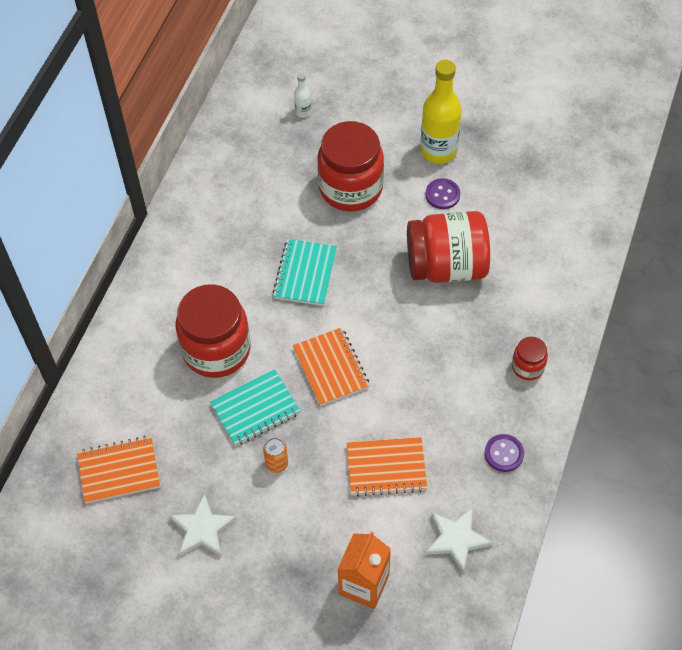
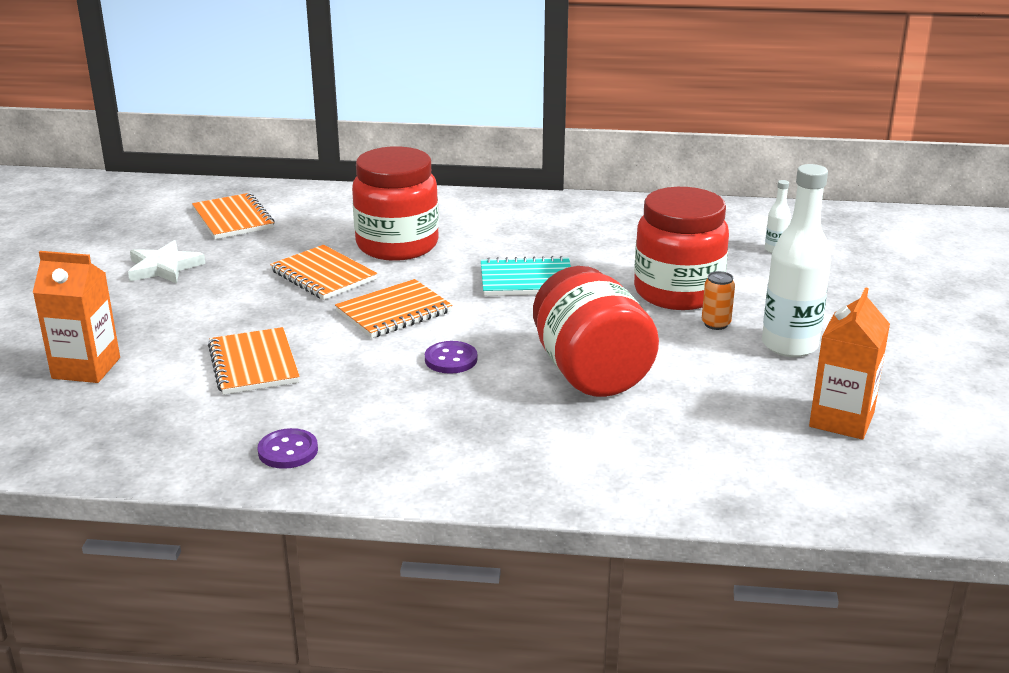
camera: 75 degrees right, 30 degrees down
(255, 409) = (323, 275): turquoise notebook -> orange notebook
(277, 464) = (251, 296): orange can -> orange can (716, 324)
(438, 151) = (789, 345): yellow bottle -> white bottle
(442, 195) = (713, 357): purple button -> purple button (451, 359)
(456, 539) = (148, 426): white star -> none
(527, 367) = (443, 457): red jar -> none
(528, 156) = (841, 420): none -> orange carton

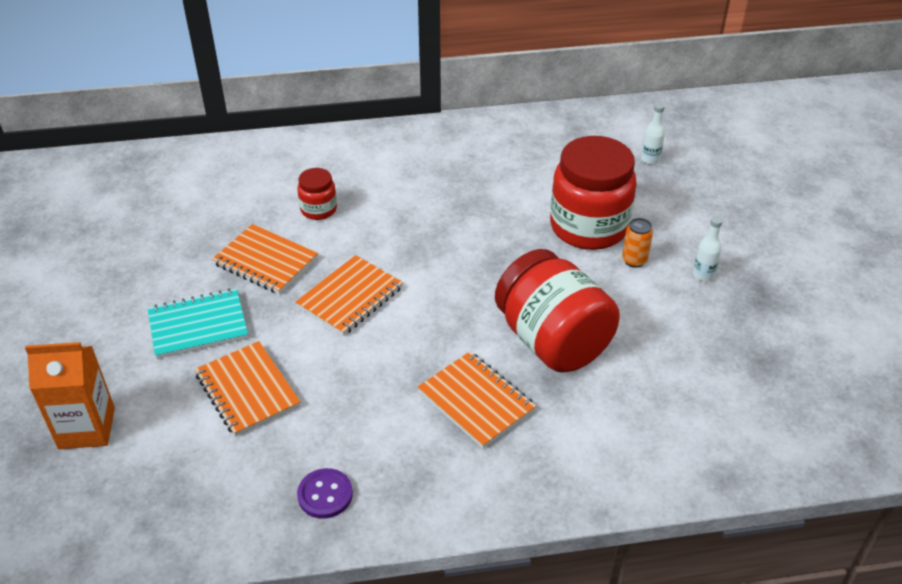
camera: 15 degrees left, 15 degrees up
(164, 267) = (106, 277): white star -> none
(233, 219) = (147, 200): orange notebook -> orange notebook (476, 401)
(397, 245) = (318, 209): red jar -> red jar, size x0.47
(451, 359) = (425, 348): purple button -> none
(527, 280) = (453, 235): turquoise notebook -> turquoise notebook (198, 326)
(789, 345) = (703, 275): white bottle -> white bottle, size x0.45
(841, 420) = (775, 356): orange carton -> none

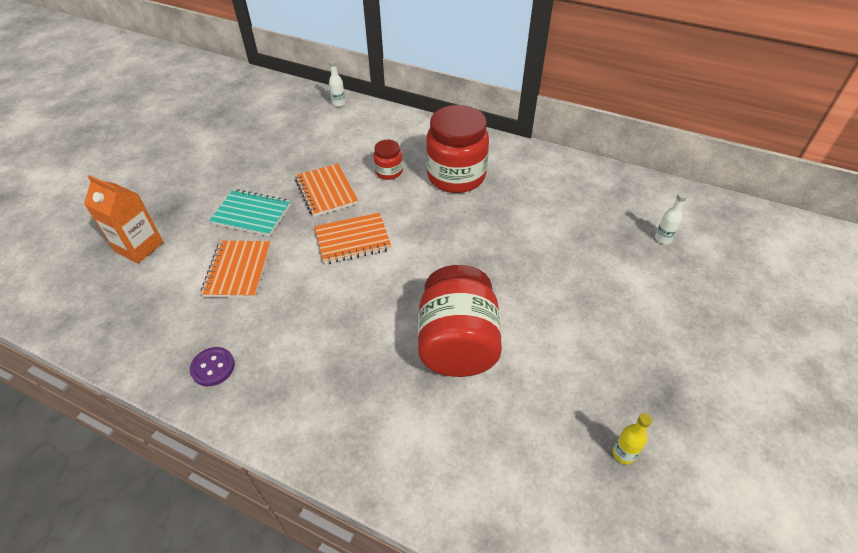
camera: 35 degrees right, 5 degrees up
(476, 401) = (363, 358): orange notebook -> none
(588, 227) = (564, 269): red jar -> red jar (456, 176)
(634, 260) = (577, 313): orange can -> none
(703, 275) = (626, 354): white bottle -> white bottle (338, 103)
(766, 354) = (623, 454): none -> yellow bottle

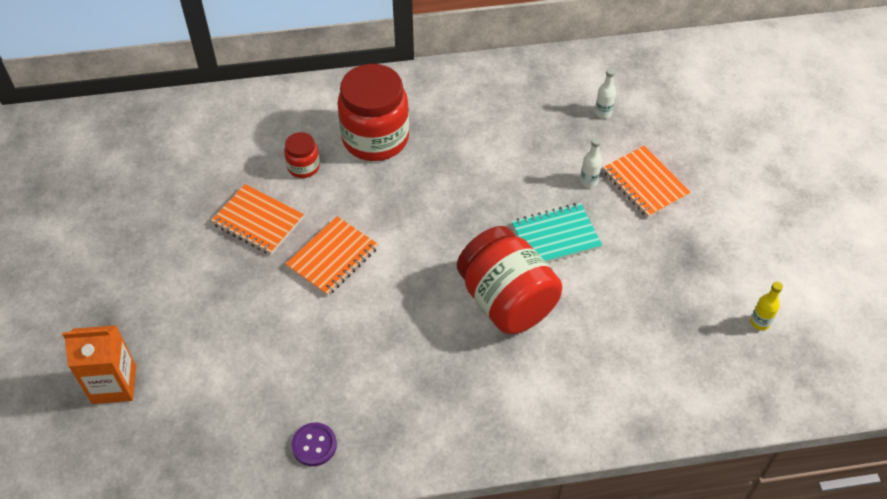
camera: 35 degrees left, 5 degrees up
(238, 270) = (247, 349): orange notebook -> orange notebook (645, 183)
(252, 214) = (202, 286): turquoise notebook -> turquoise notebook (555, 236)
(338, 103) = (173, 110): white bottle -> white bottle (588, 181)
(623, 454) = (688, 314): yellow bottle -> yellow bottle (760, 322)

